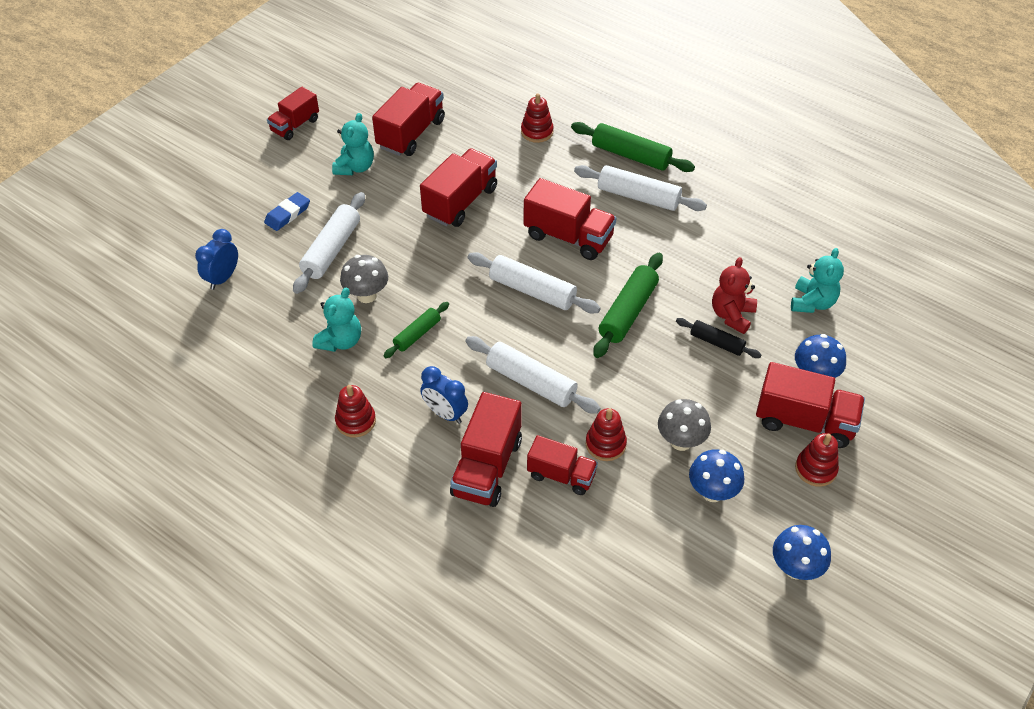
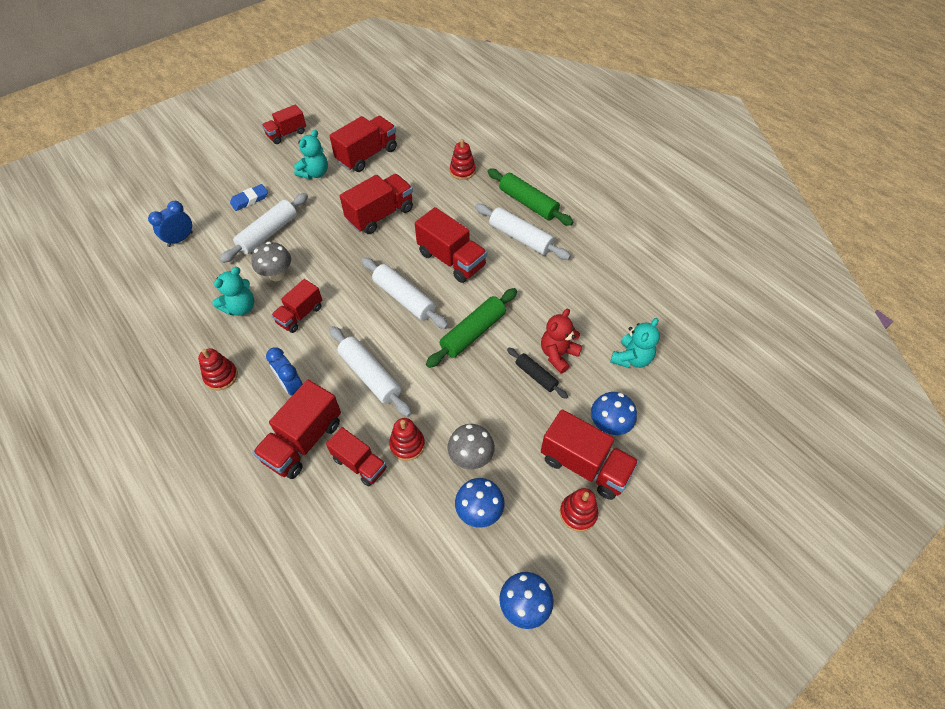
camera: 15 degrees right, 5 degrees up
(417, 334) = (300, 315): green rolling pin -> red truck

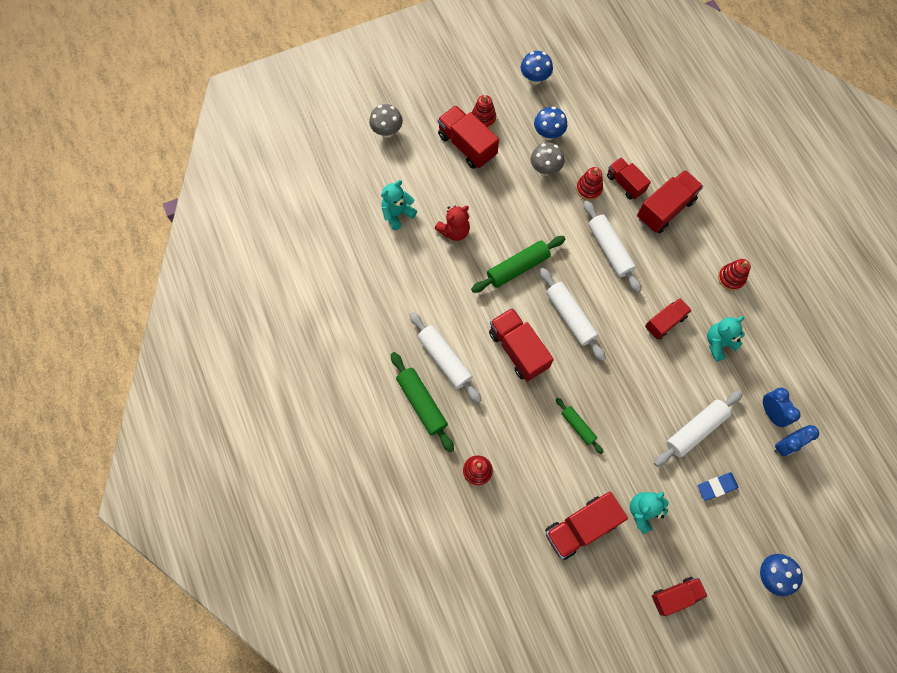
camera: 165 degrees left, 15 degrees up
(277, 275) = (686, 373): grey mushroom -> grey mushroom (387, 131)
(291, 386) = (673, 255): blue clock -> blue clock (770, 412)
(380, 215) = (578, 426): red truck -> green rolling pin
(536, 376) = (478, 218): black rolling pin -> none
(609, 425) = (438, 168): blue mushroom -> blue mushroom (771, 575)

